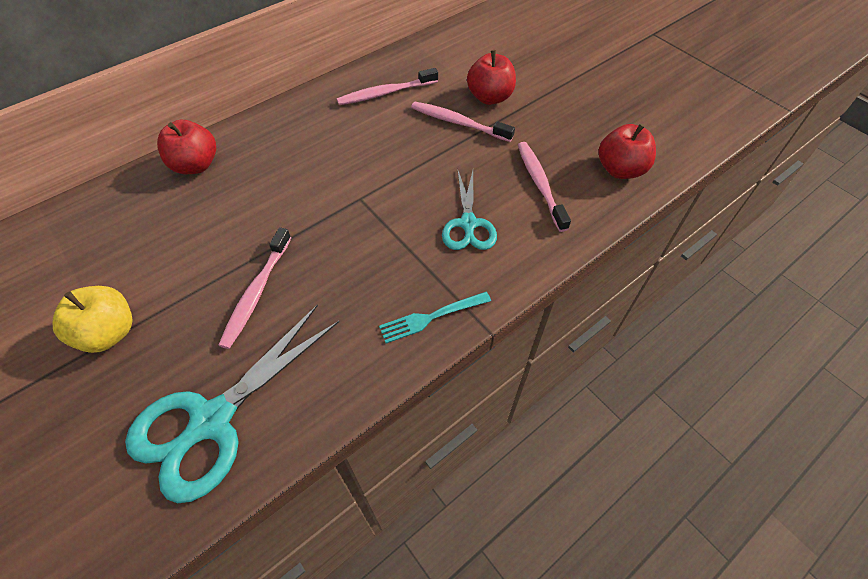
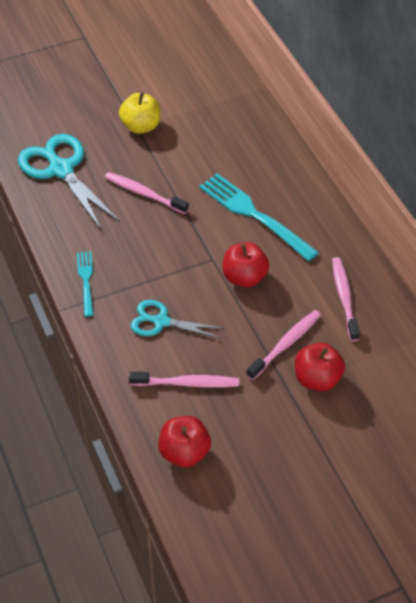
camera: 105 degrees right, 5 degrees down
(196, 165) = (282, 166): red apple -> red apple (244, 277)
(281, 175) = (254, 215): none -> turquoise fork

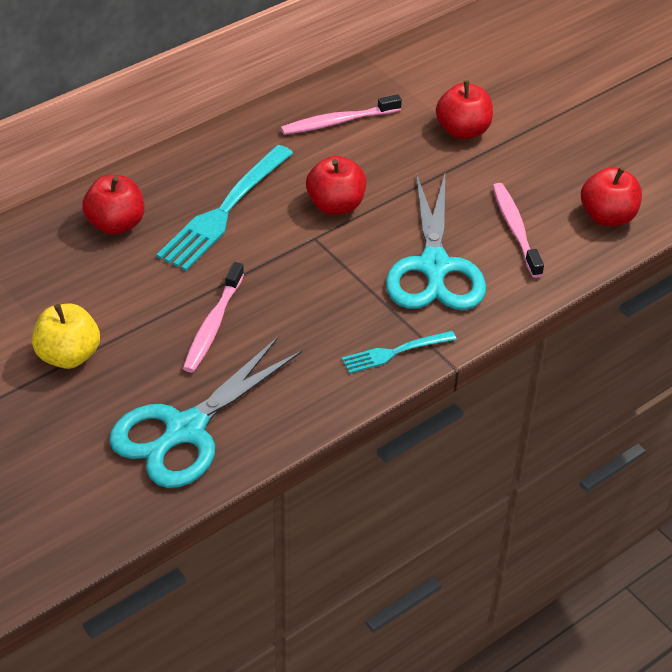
camera: 105 degrees left, 5 degrees down
(161, 322) = (434, 267): turquoise scissors -> turquoise scissors, size x1.68
(255, 159) = (116, 224): none -> red apple
(286, 344) = (425, 159): pink toothbrush -> none

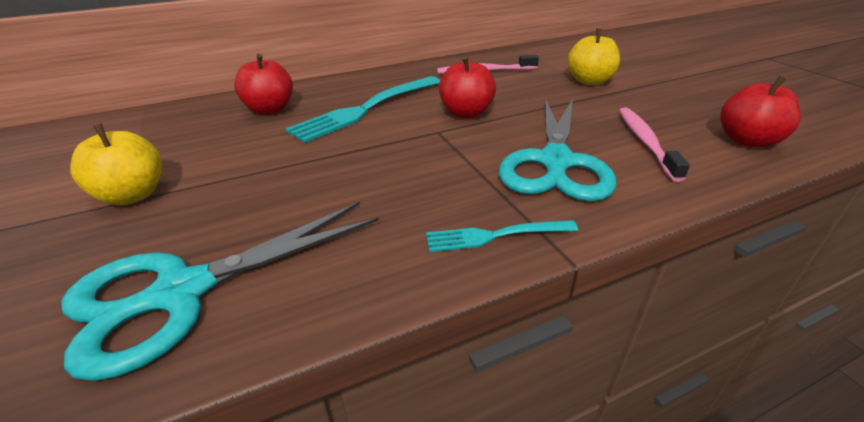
camera: 15 degrees right, 10 degrees down
(213, 325) = (299, 186): pink toothbrush -> none
(463, 131) = (589, 81): red apple -> yellow apple

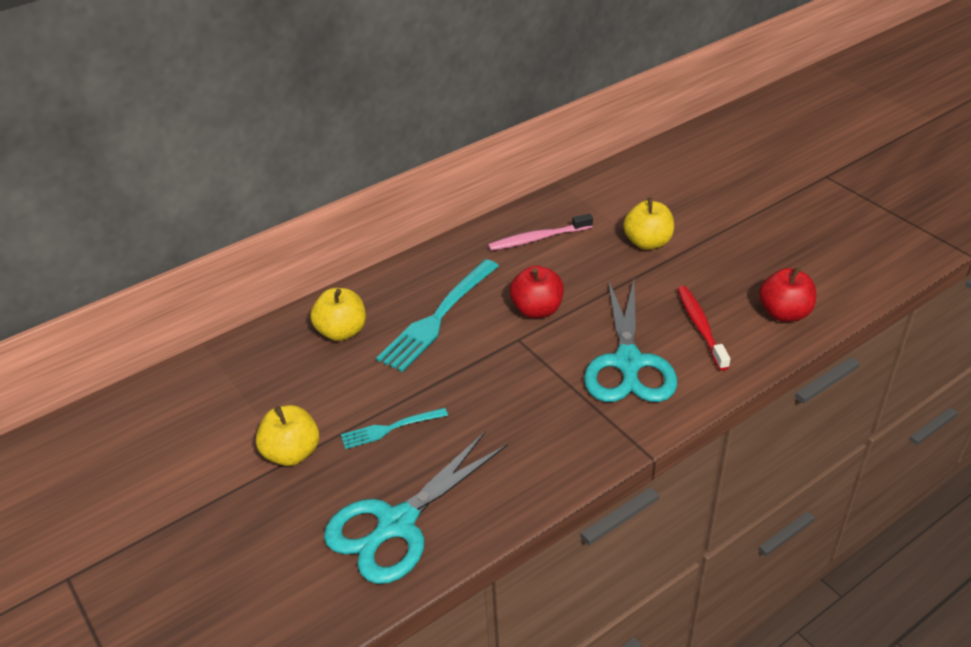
camera: 10 degrees left, 5 degrees up
(270, 110) = (342, 332): red apple -> yellow apple
(495, 236) = (595, 444): turquoise fork -> turquoise fork (390, 428)
(645, 142) = (700, 327): pink toothbrush -> red toothbrush

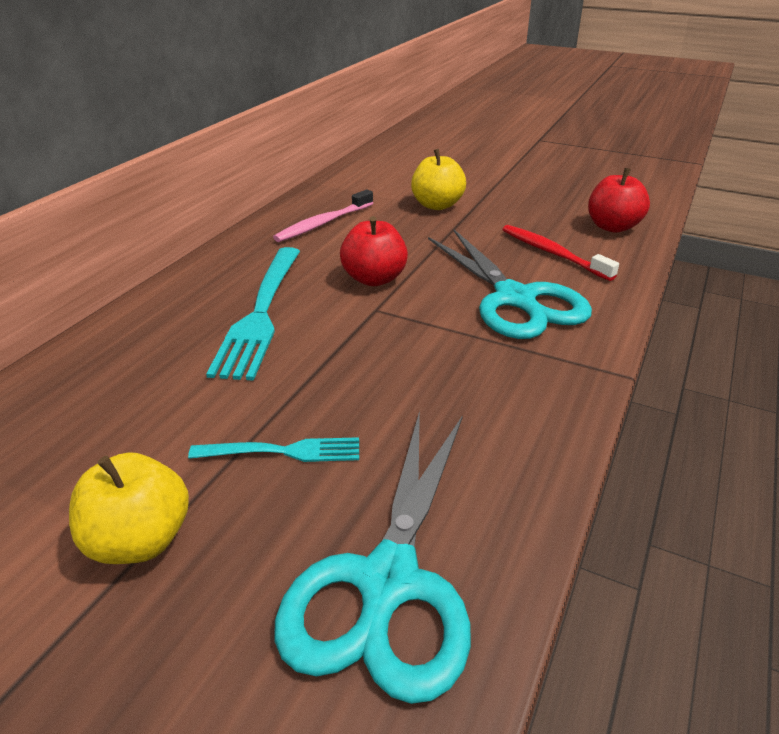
camera: 30 degrees left, 5 degrees down
(342, 332) = (135, 360): yellow apple -> none
(390, 428) = (283, 451): turquoise fork -> turquoise fork turned 135 degrees counterclockwise

